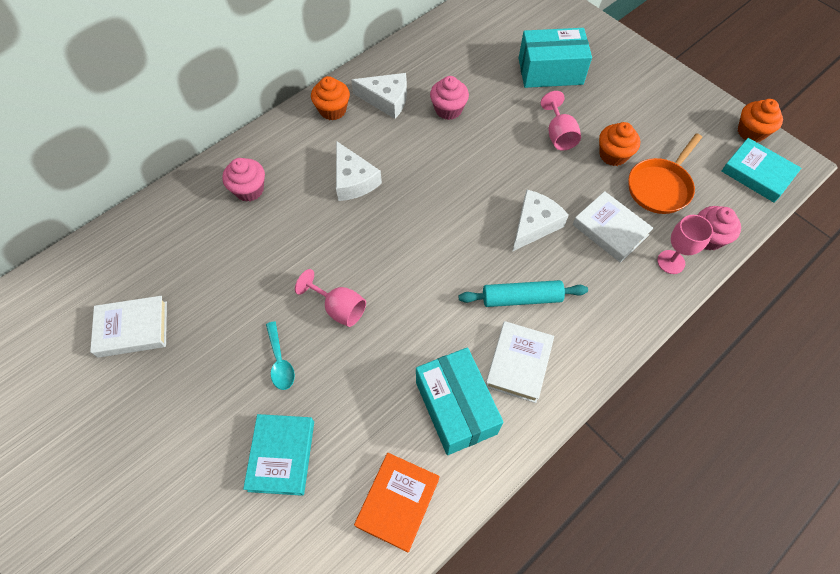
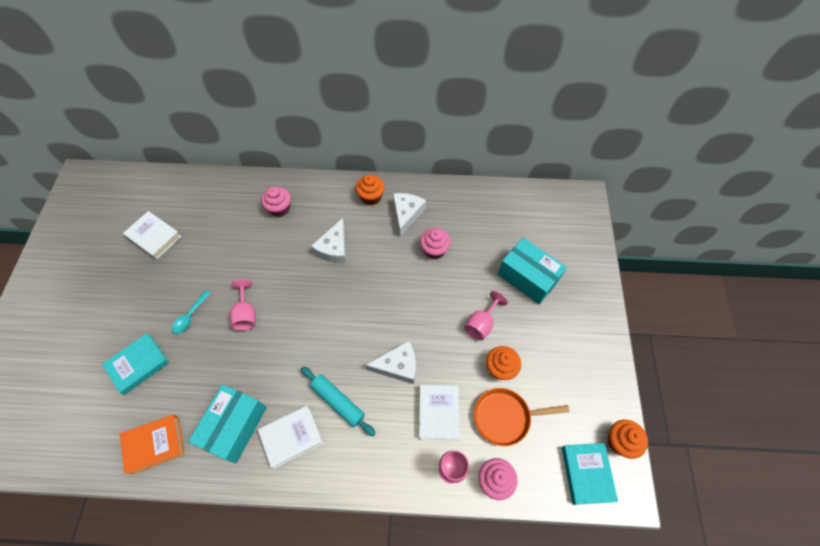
camera: 45 degrees right, 0 degrees up
(386, 100) = (406, 214): white cheese -> white cheese turned 135 degrees counterclockwise

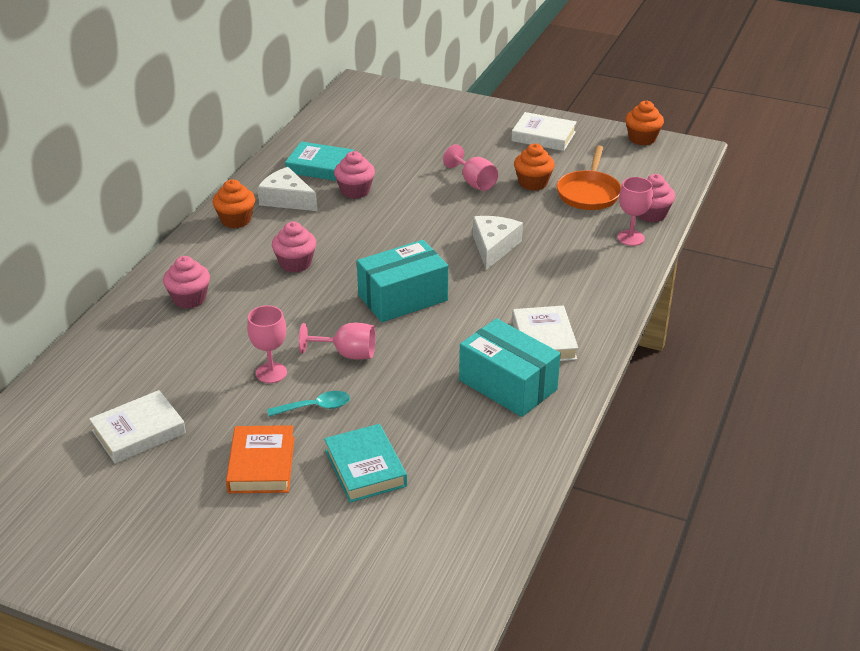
camera: 70 degrees left, 25 degrees down
(154, 445) = (499, 461): orange book -> orange book (262, 465)
(190, 316) = (315, 407): turquoise spoon -> turquoise spoon turned 60 degrees counterclockwise
(218, 280) = (271, 373): none -> pink goblet
(334, 248) = (295, 263): white cheese -> pink cupcake
(338, 402) = (516, 298): turquoise rolling pin -> none
(438, 413) = (564, 232): white book -> white book (543, 136)
(527, 277) = (435, 141): turquoise box -> turquoise box (403, 298)
(586, 473) = (665, 163): turquoise book -> turquoise book (320, 166)

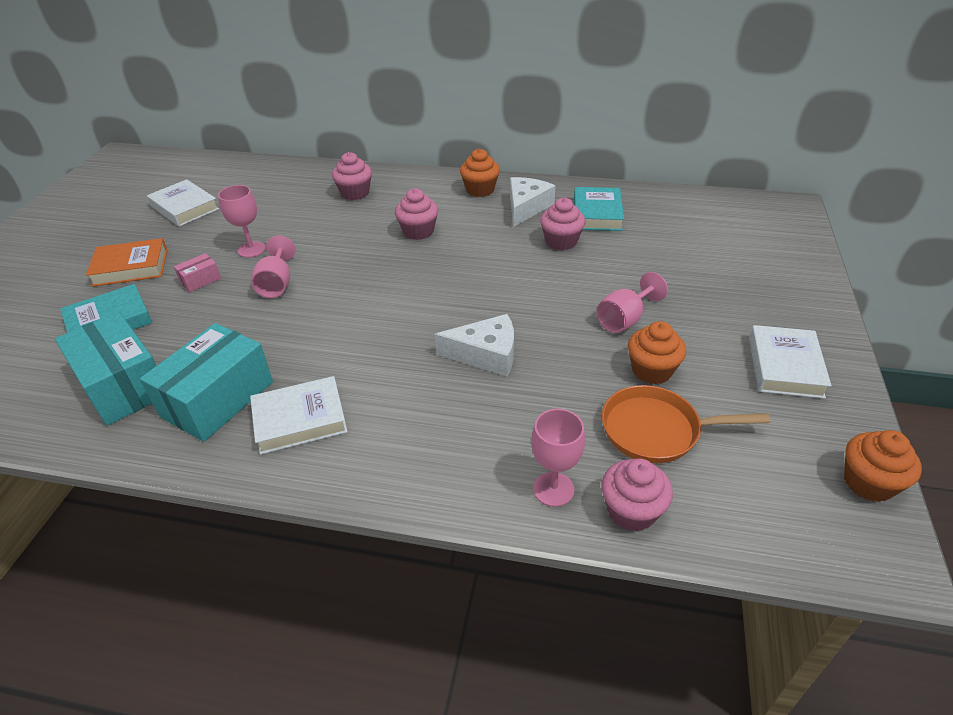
camera: 80 degrees right, 5 degrees up
(315, 407) = (200, 280): turquoise spoon -> pink box
(403, 298) = (371, 302): turquoise box -> turquoise box (123, 385)

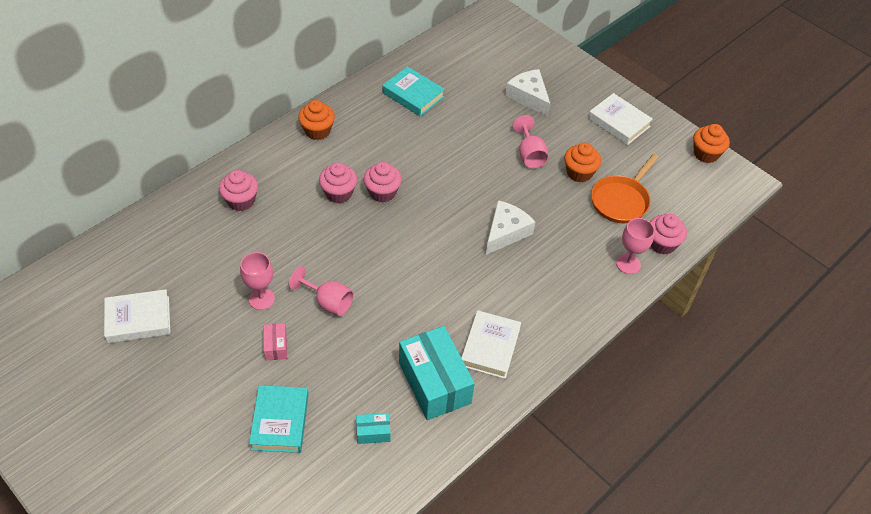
camera: 60 degrees left, 10 degrees up
(123, 385) = (373, 432): turquoise box -> turquoise box, size x0.44
(131, 267) = (207, 387): orange book -> none
(526, 207) = (368, 122): white cheese -> white cheese (528, 97)
(561, 241) = (427, 131): pink cupcake -> pink cupcake (382, 192)

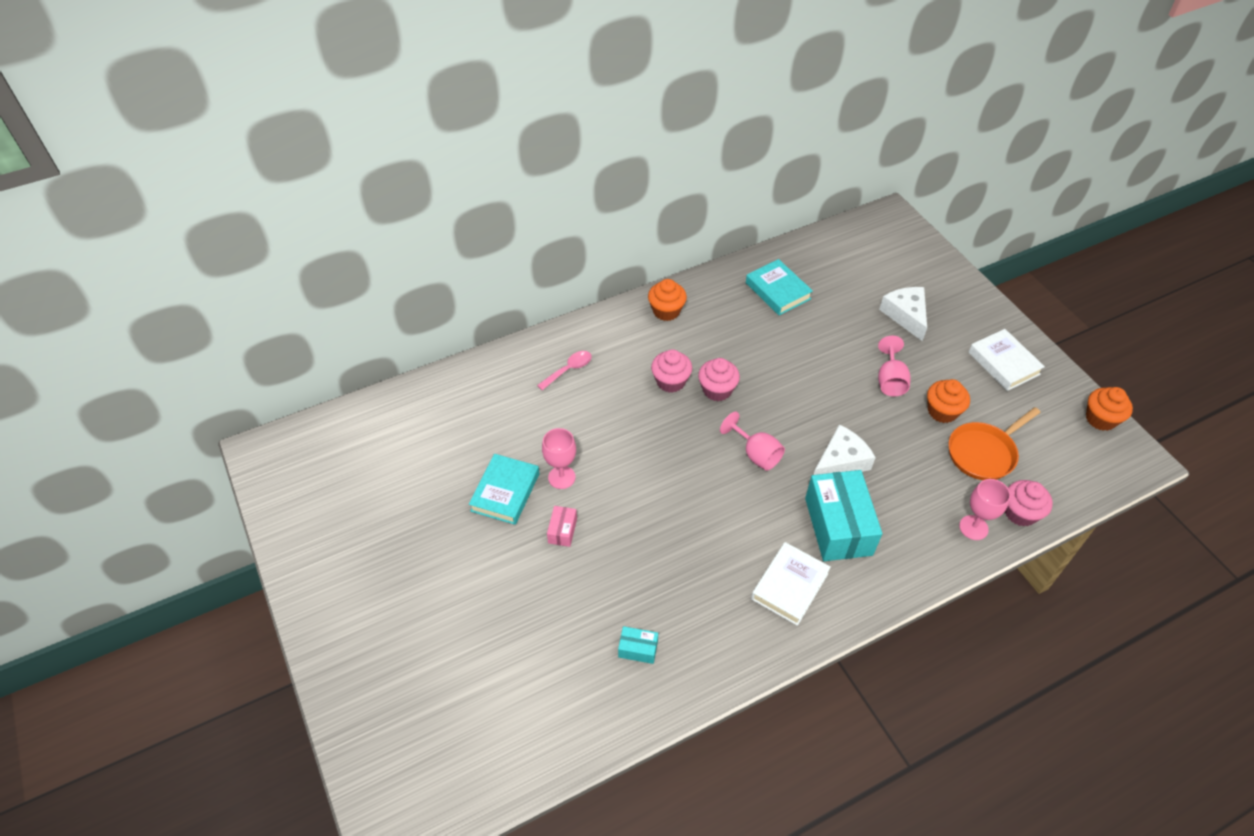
camera: 20 degrees right, 0 degrees up
(138, 319) = (436, 471): white book -> none
(241, 201) = (569, 370): pink cupcake -> pink spoon
(280, 421) = (545, 612): turquoise book -> turquoise book (505, 492)
(328, 302) = (628, 496): pink goblet -> pink goblet (756, 454)
(434, 383) = (718, 611): turquoise box -> turquoise box (838, 526)

